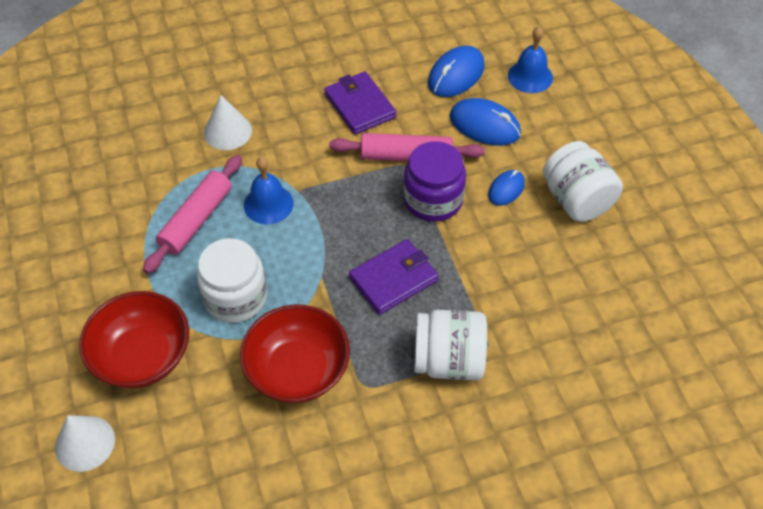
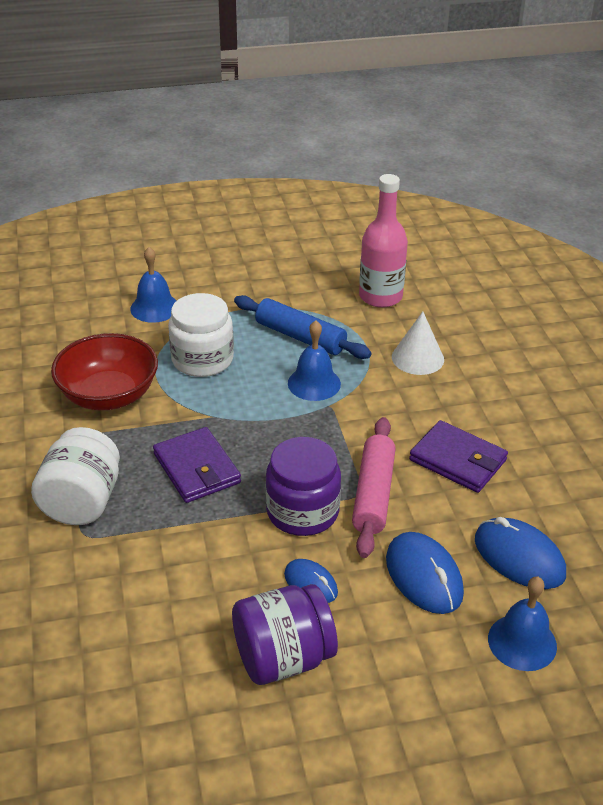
camera: 95 degrees right, 15 degrees down
(85, 443) = (83, 282): white cone -> none
(128, 160) = (380, 296): none -> pink bottle
(142, 356) = (154, 308): red bowl -> blue bell
(196, 220) = (300, 337): pink rolling pin -> blue rolling pin
(360, 106) = (457, 460): purple wallet -> purple wallet turned 60 degrees clockwise
(484, 125) = (424, 576): blue mouse -> blue mouse turned 60 degrees counterclockwise
(576, 200) = (283, 658): white jar -> purple jar

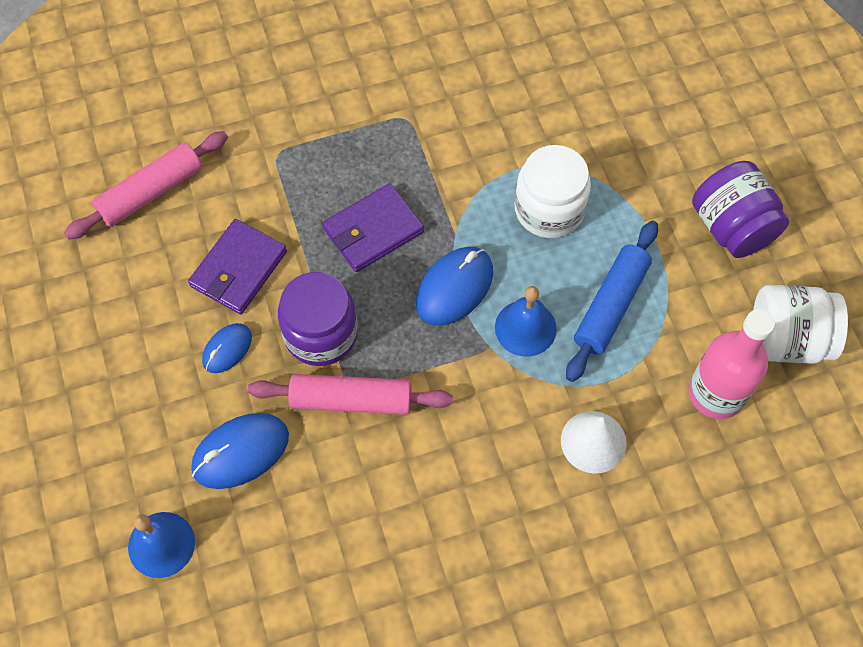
camera: 85 degrees right, 25 degrees up
(82, 502) = (319, 142): white jar -> white jar (787, 339)
(101, 648) = (151, 192): none -> pink rolling pin
(109, 395) = (474, 133): red bowl -> none
(154, 308) = (637, 146): blue bell -> none
(283, 658) = (142, 334): purple jar -> purple jar (732, 227)
(457, 460) = (413, 487): purple wallet -> purple wallet (239, 269)
(519, 557) = (270, 547): blue mouse -> blue mouse (454, 287)

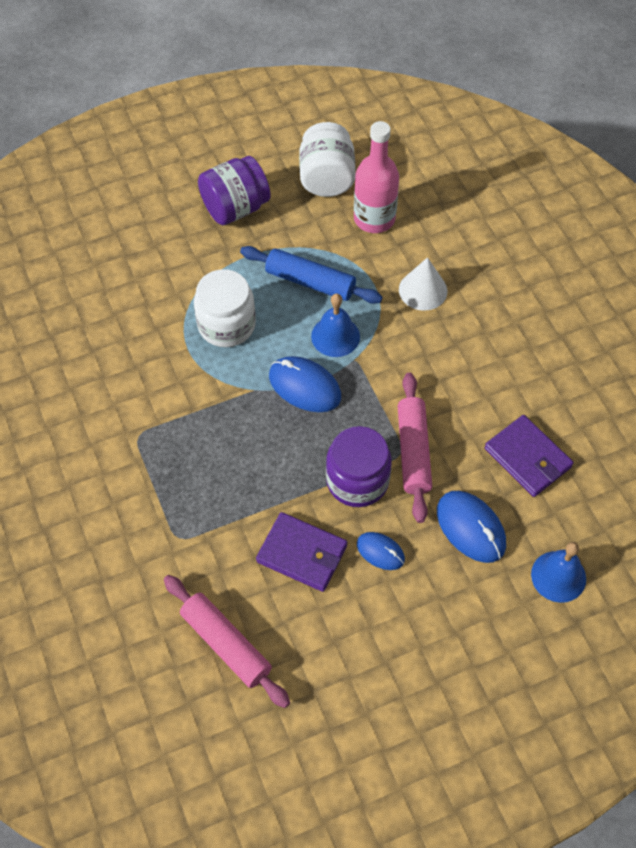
camera: 95 degrees left, 5 degrees down
(373, 230) = (255, 450): purple wallet -> purple wallet (527, 458)

